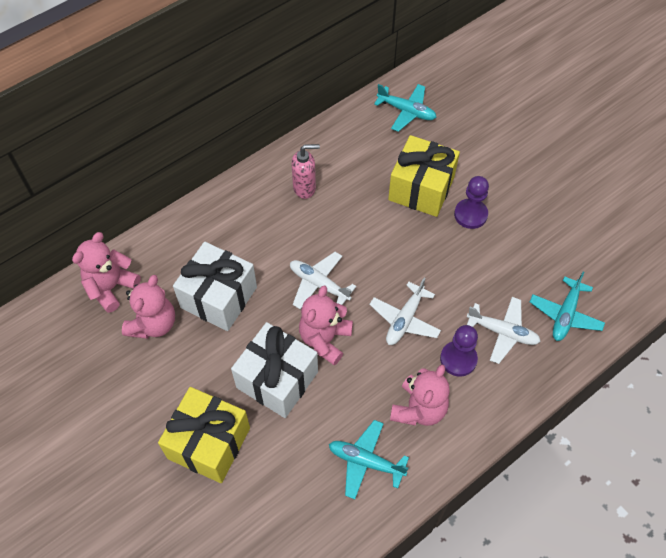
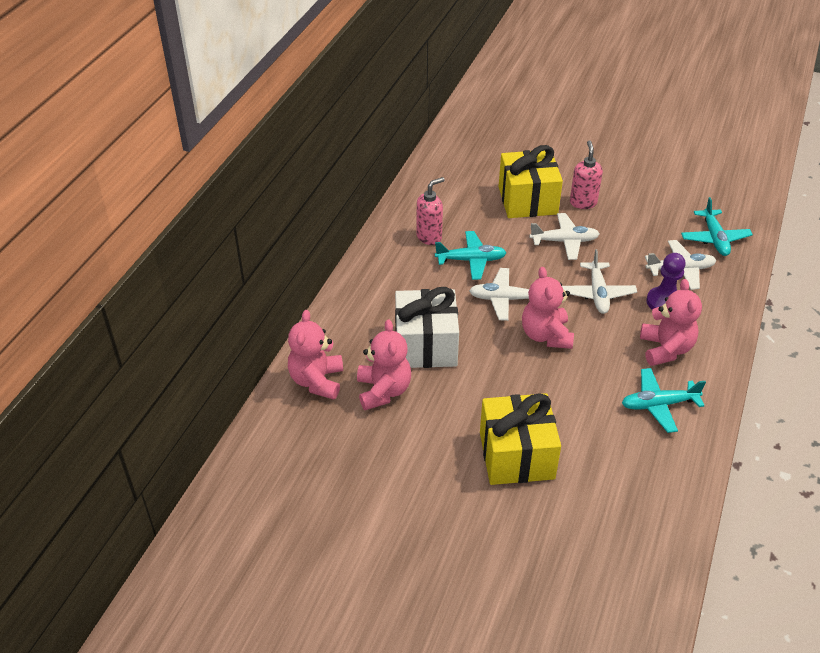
camera: 30 degrees left, 15 degrees down
(277, 379) = (532, 381): white gift -> none
(406, 111) = (466, 153): turquoise plane -> turquoise plane (471, 260)
(419, 249) = (564, 241): none -> white plane
(470, 214) = (583, 202): purple pawn -> pink soap dispenser

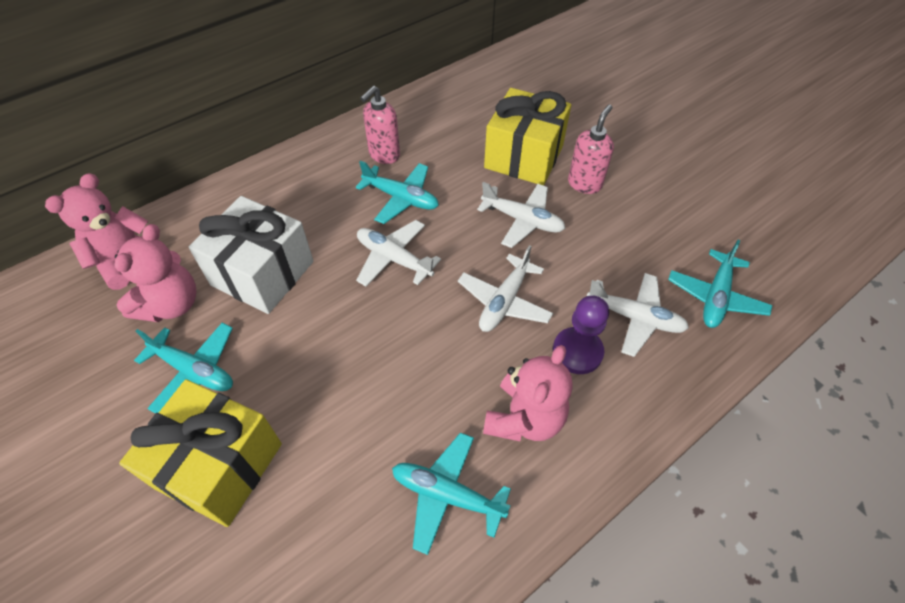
camera: 30 degrees right, 10 degrees up
(429, 237) = (384, 155): pink soap dispenser -> pink soap dispenser turned 135 degrees clockwise
(444, 418) = (194, 371): none -> turquoise plane
(546, 335) = (397, 325): pink teddy bear -> none

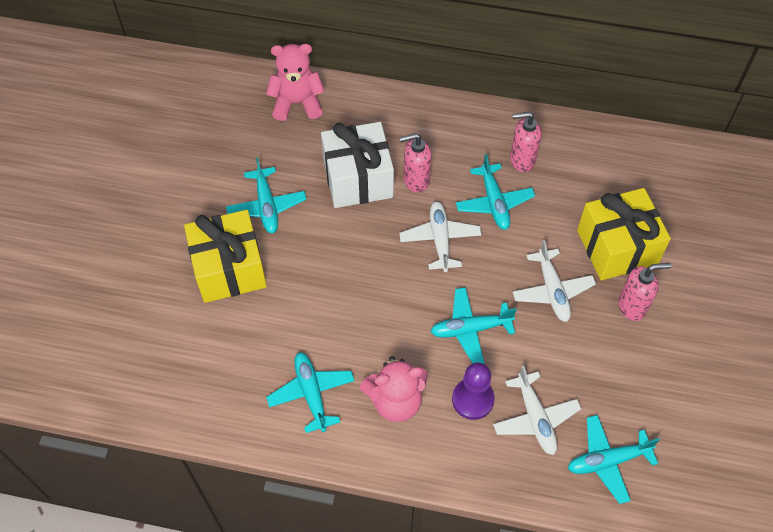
camera: 50 degrees right, 5 degrees up
(171, 305) = (293, 154): pink teddy bear -> none
(317, 233) = (416, 180): none -> pink soap dispenser
(504, 301) = (470, 329): white plane -> turquoise plane

